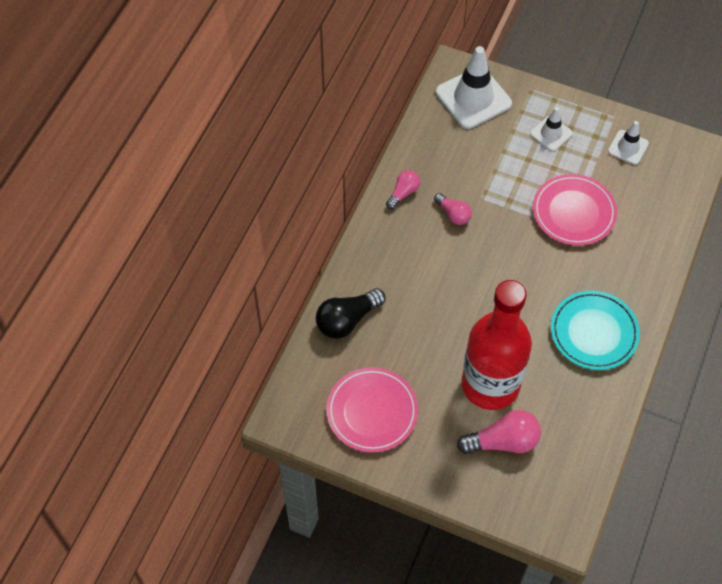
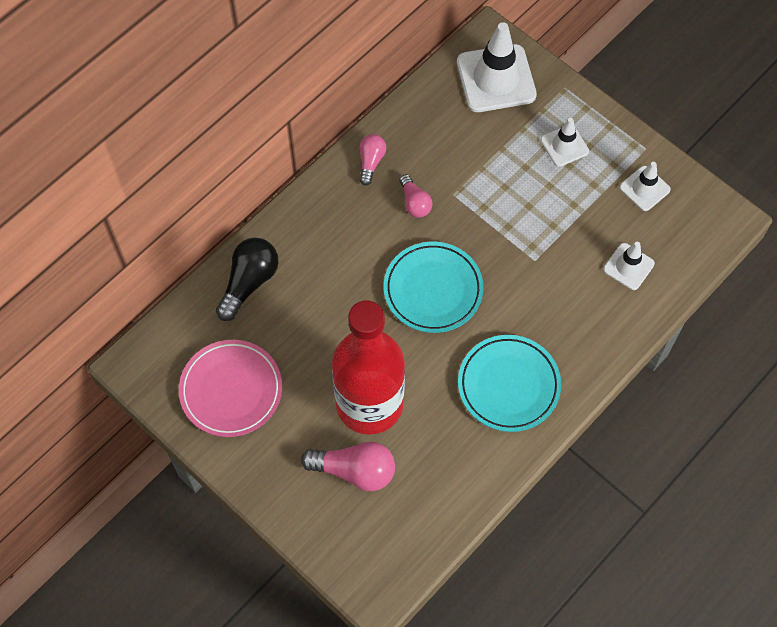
camera: 20 degrees right, 5 degrees up
(347, 320) = (249, 282): black light bulb -> black light bulb turned 135 degrees clockwise
(403, 193) = (371, 162): pink light bulb -> pink light bulb turned 45 degrees counterclockwise
(499, 277) = (433, 289): none -> turquoise plate
(573, 212) = (548, 243): pink plate -> none
(643, 211) = (628, 266): none -> white traffic cone

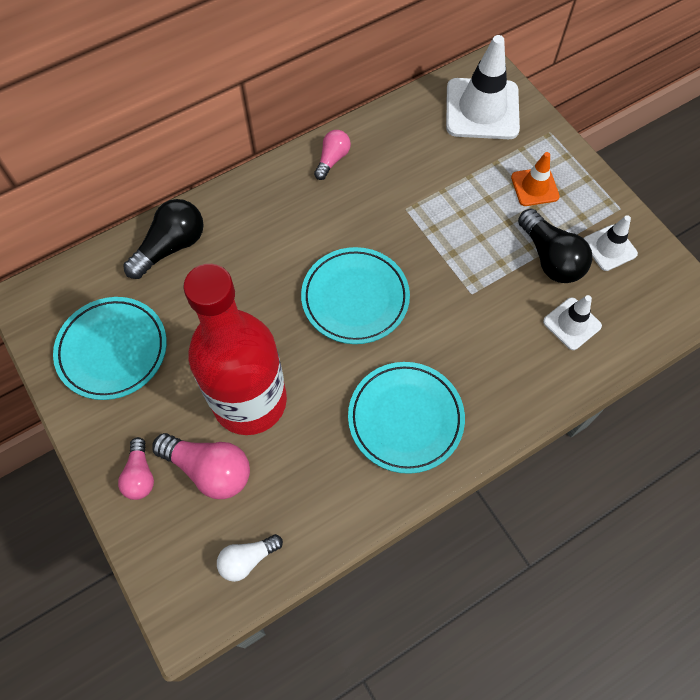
camera: 15 degrees right, 0 degrees up
(231, 390) = (112, 350): pink plate -> turquoise plate
(412, 534) = (247, 559): none -> white light bulb
(414, 203) = (363, 208): pink light bulb -> pink light bulb (140, 475)
(564, 146) = (534, 187): white traffic cone -> orange traffic cone
(595, 210) = (550, 258): none -> black light bulb

